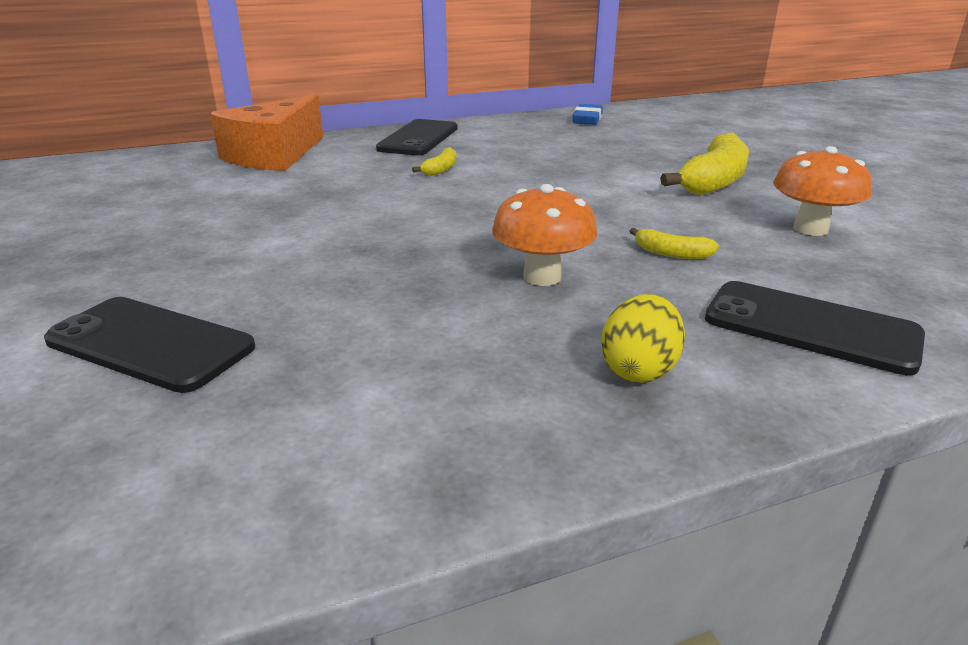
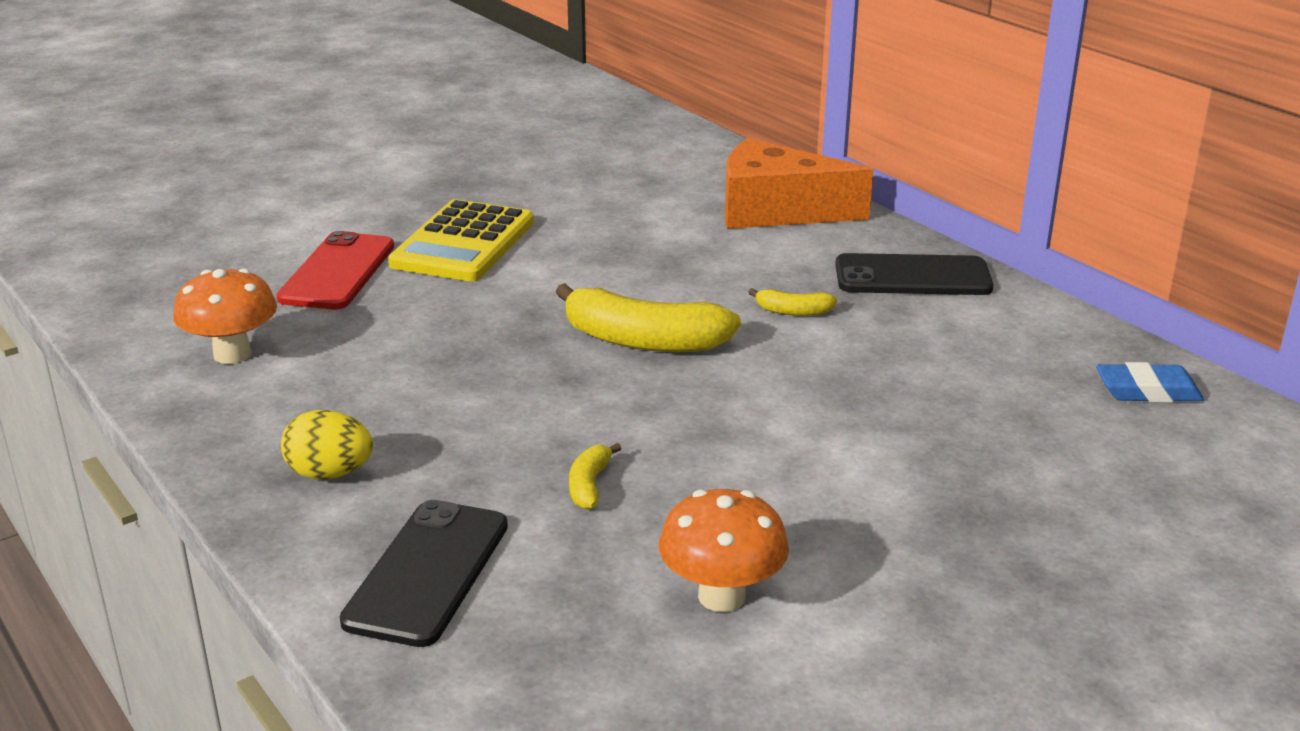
camera: 75 degrees right, 0 degrees up
(150, 344) = (337, 272): black phone -> red phone
(172, 267) = (463, 243): none -> yellow calculator
(542, 277) = (499, 411): orange mushroom -> orange mushroom (232, 354)
(713, 181) = (885, 517): yellow banana -> yellow banana (644, 340)

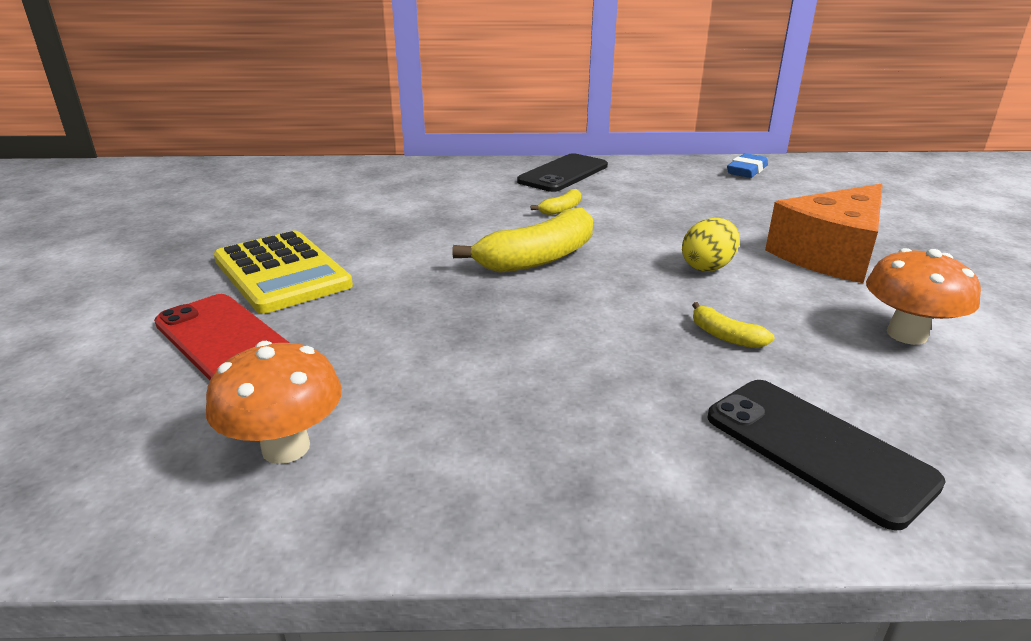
camera: 55 degrees left, 0 degrees up
(330, 474) = (601, 454): yellow egg -> yellow egg (708, 267)
(776, 211) = (427, 176): orange cheese -> orange cheese (830, 254)

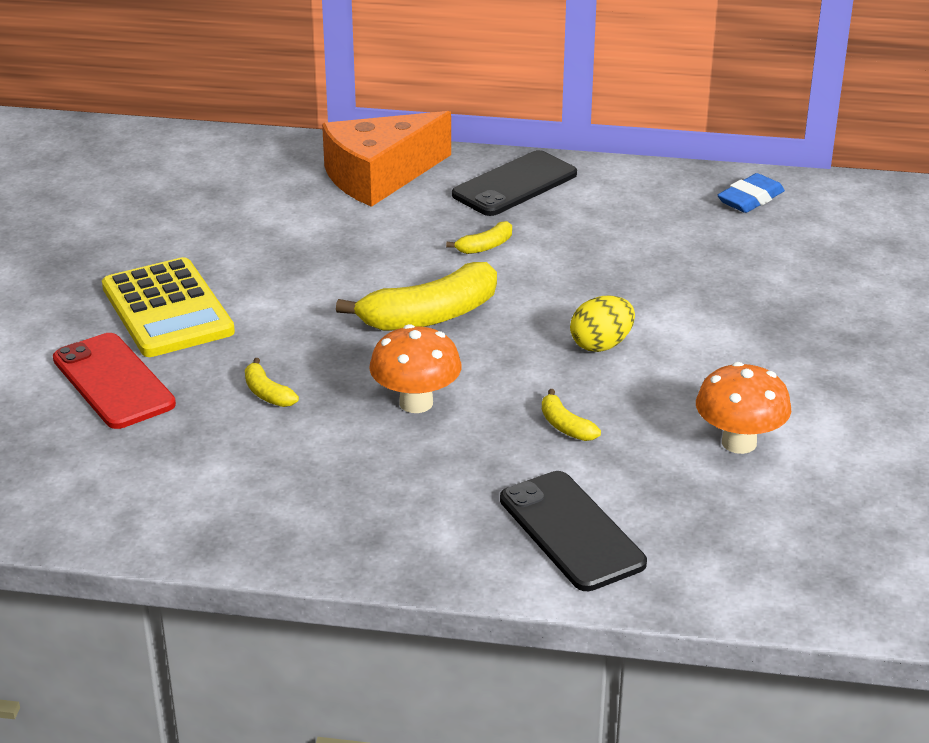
camera: 10 degrees right, 5 degrees up
(286, 447) = (162, 484): orange mushroom -> orange mushroom (416, 403)
(398, 335) = (267, 393): none -> yellow banana
(830, 254) = (746, 341): orange cheese -> orange cheese (379, 176)

